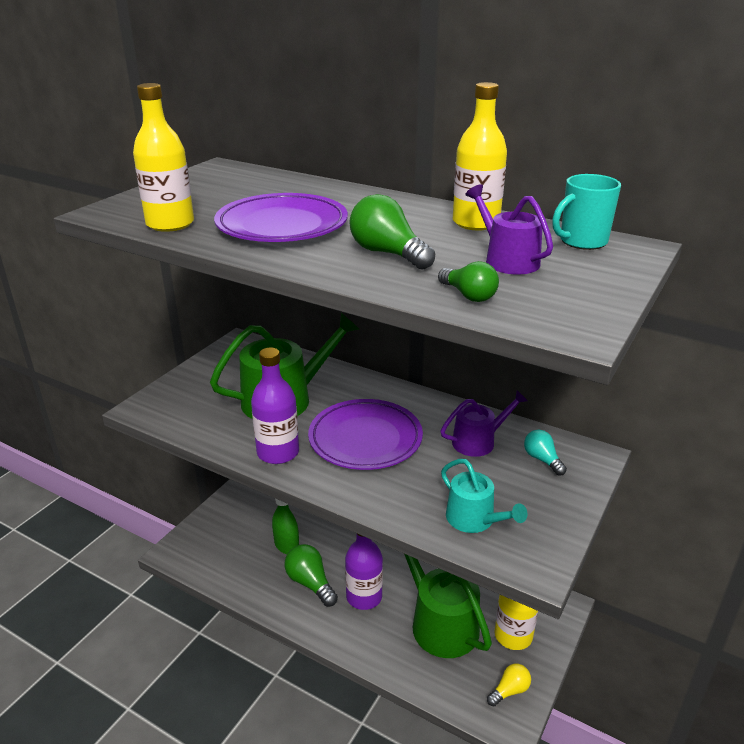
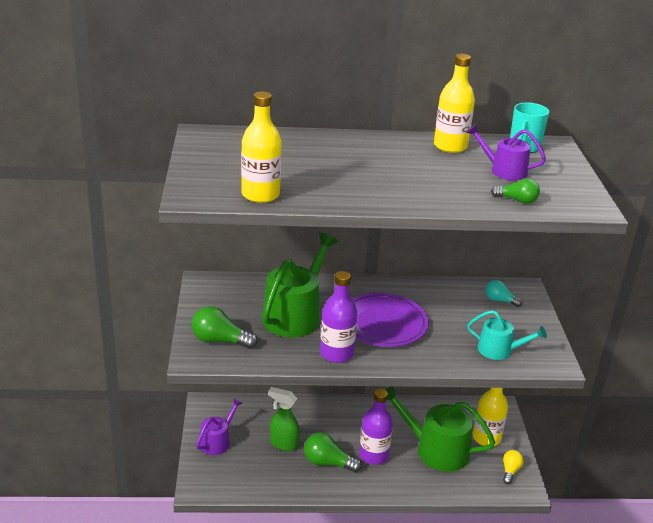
camera: 35 degrees left, 0 degrees up
(282, 225) = (338, 177): purple plate -> none
(388, 253) = (435, 183): green light bulb -> green light bulb (220, 340)
(478, 441) = (453, 301): purple watering can -> purple watering can (217, 441)

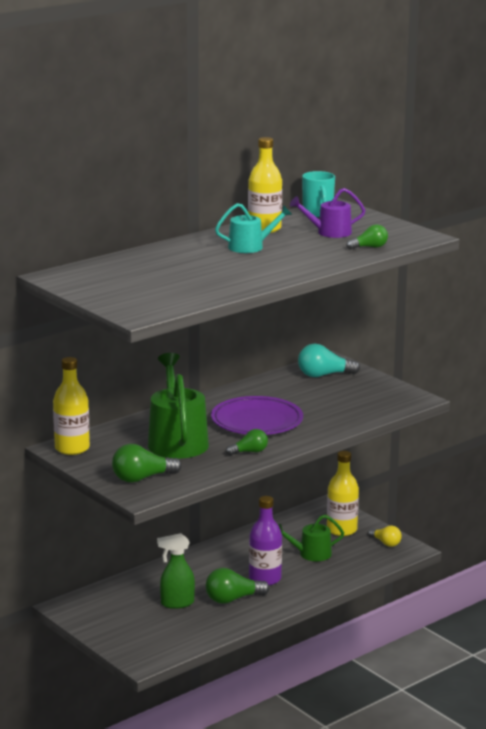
camera: 35 degrees left, 10 degrees down
(217, 441) = (114, 626): purple watering can -> none
(260, 195) = (186, 298): yellow bottle -> yellow bottle (72, 448)
(336, 354) = (249, 452): purple bottle -> green light bulb
(436, 450) = (311, 554): green watering can -> green watering can, size x0.57
(499, 350) = (367, 406): turquoise watering can -> turquoise watering can (250, 247)
(500, 300) = (324, 375): turquoise light bulb -> turquoise light bulb, size x1.59
(510, 471) = (386, 543): yellow light bulb -> yellow light bulb turned 150 degrees clockwise

